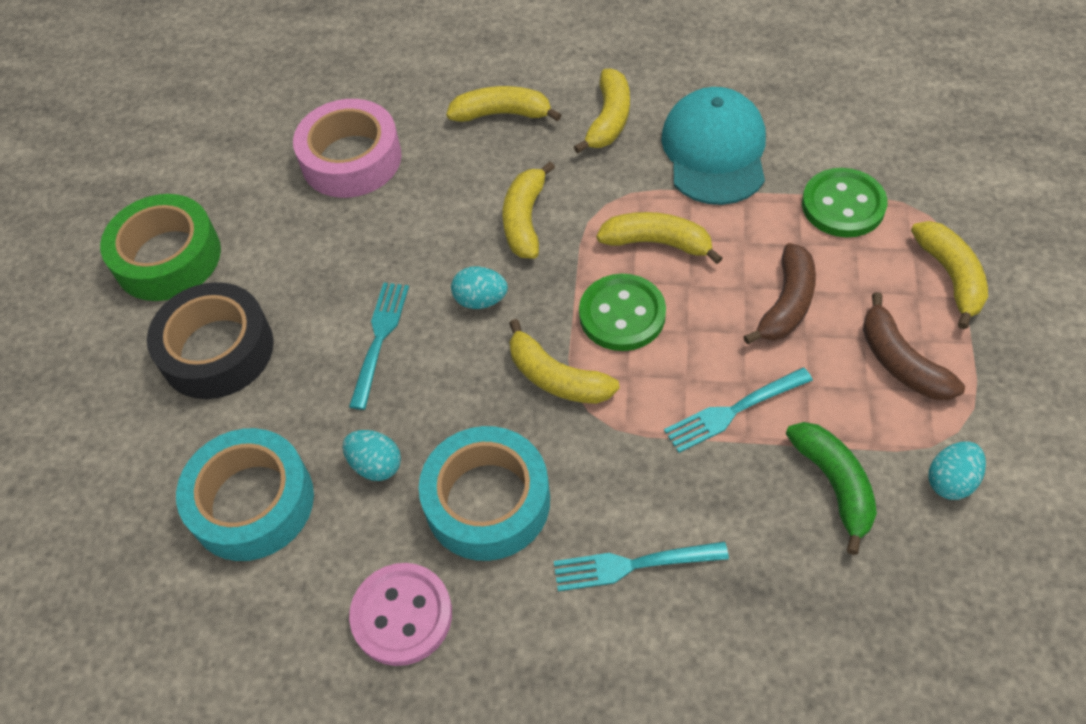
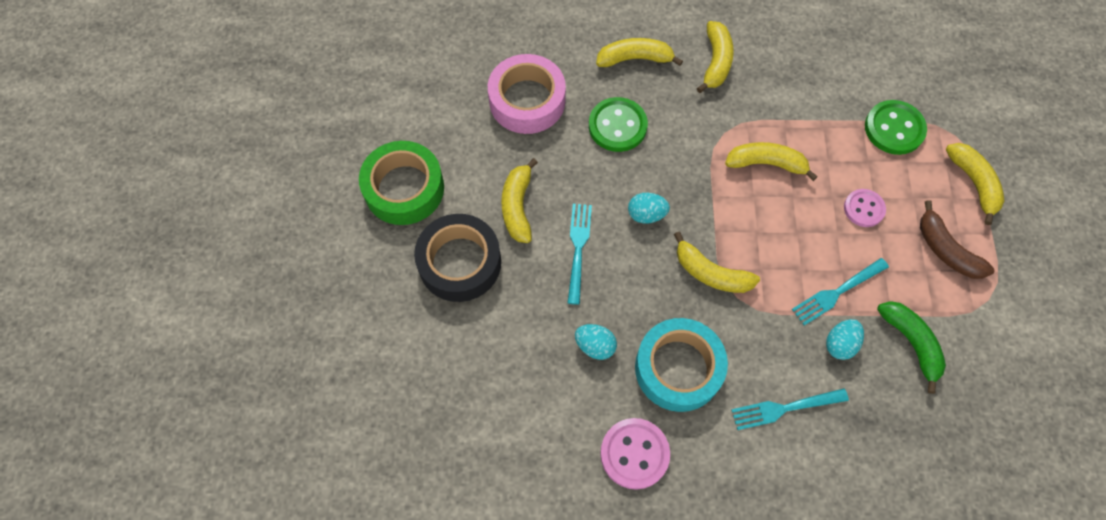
camera: 10 degrees left, 10 degrees up
(252, 502) = (512, 379): turquoise tape -> none
(525, 220) = (667, 148): yellow banana -> yellow banana (517, 206)
(622, 314) = (749, 222): green button -> green button (617, 126)
(714, 151) = (797, 86): turquoise cap -> none
(787, 304) = (864, 209): brown banana -> pink button
(951, 481) = (987, 336): turquoise egg -> turquoise egg (840, 344)

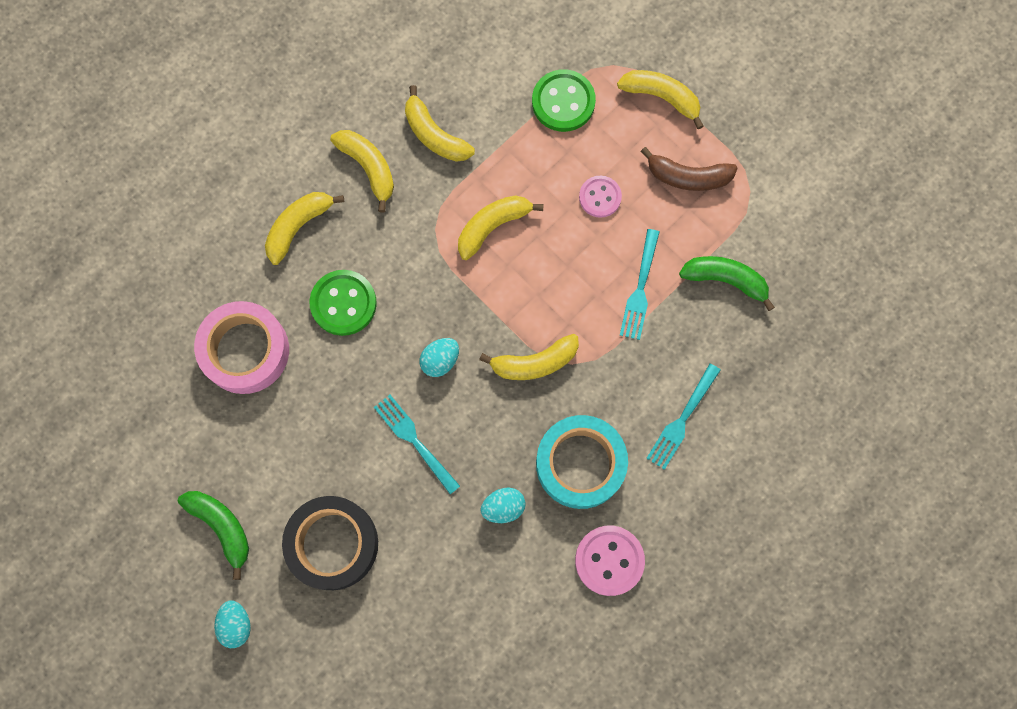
camera: 45 degrees left, 10 degrees up
(404, 189) = (222, 527): green tape -> green banana
(517, 206) = (331, 452): yellow banana -> yellow banana (434, 135)
(840, 344) = (677, 329): turquoise egg -> turquoise egg (236, 624)

